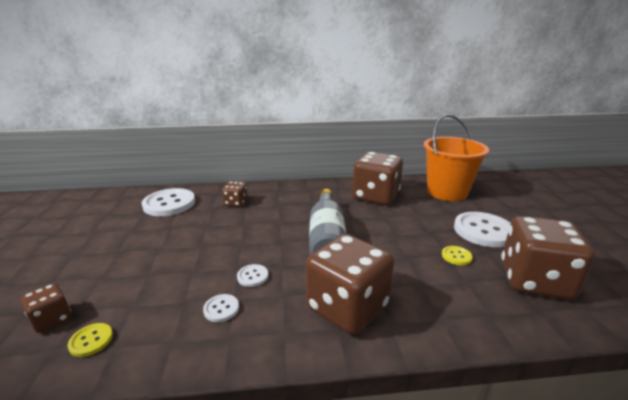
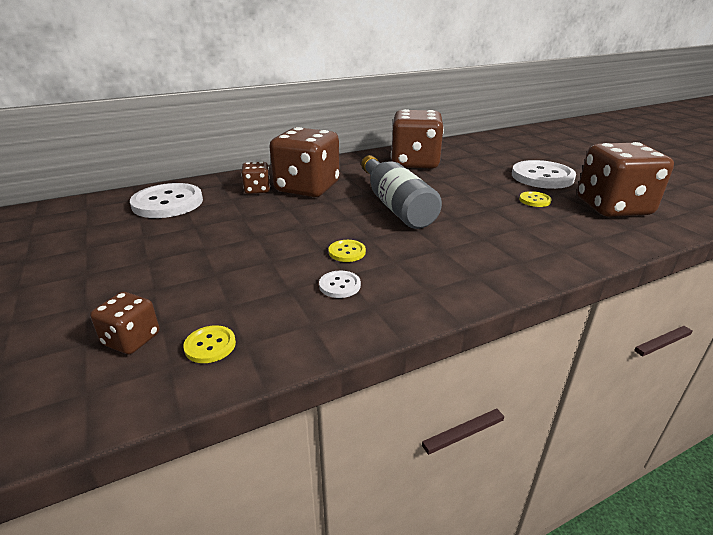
camera: 20 degrees left, 5 degrees up
(252, 276) = (347, 252): white button -> yellow button
(347, 307) = (469, 258): brown dice -> brown dice (307, 188)
(447, 192) = (483, 150): orange bucket -> none

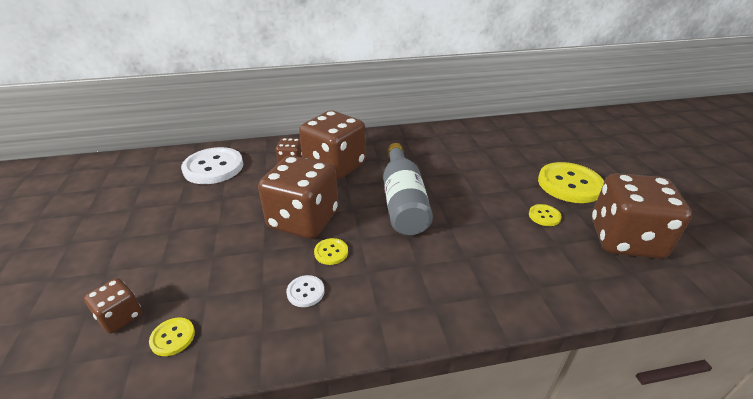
camera: 15 degrees right, 5 degrees up
(415, 162) = (449, 147): brown dice -> brown dice (303, 220)
(542, 177) = (569, 184): white button -> yellow button

